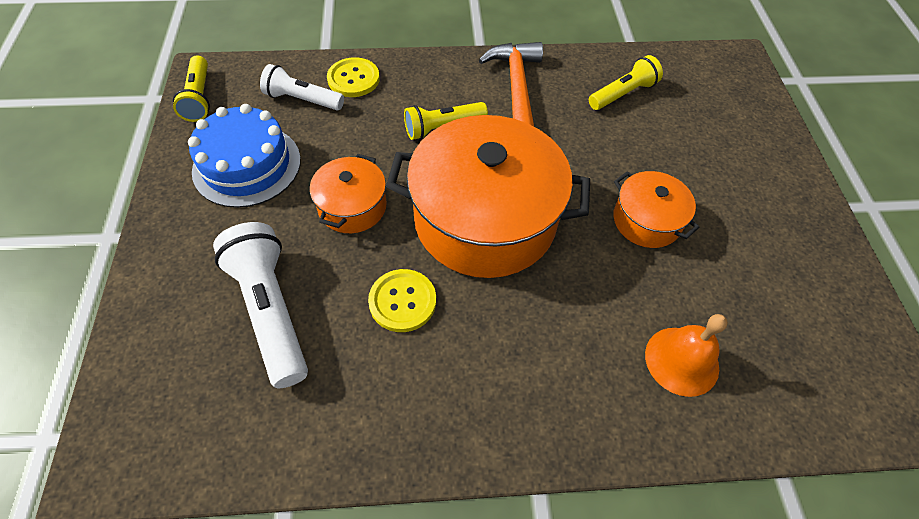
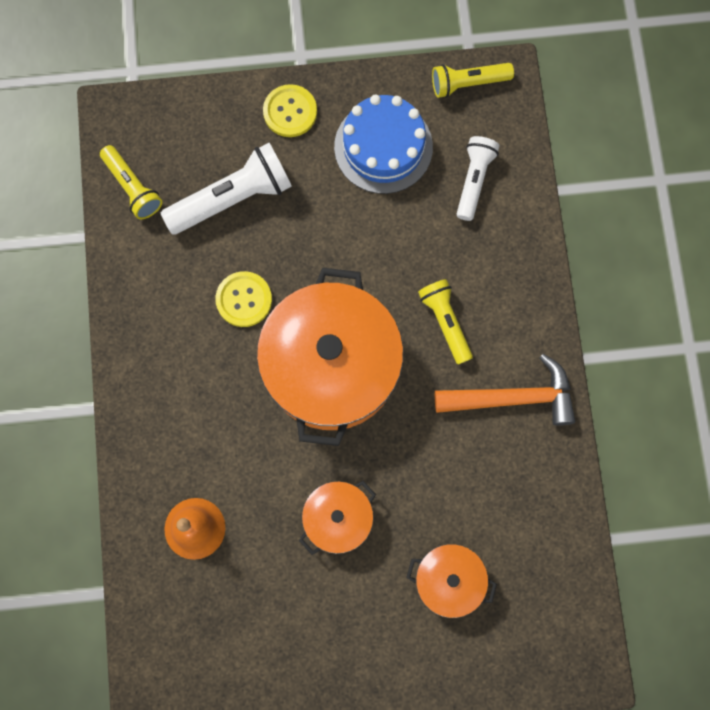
camera: 90 degrees right, 20 degrees up
(352, 206) = (340, 247): orange pot -> orange pot (449, 580)
(353, 79) = (510, 226): yellow button -> yellow button (290, 112)
(623, 94) = (514, 516): yellow flashlight -> yellow flashlight (132, 188)

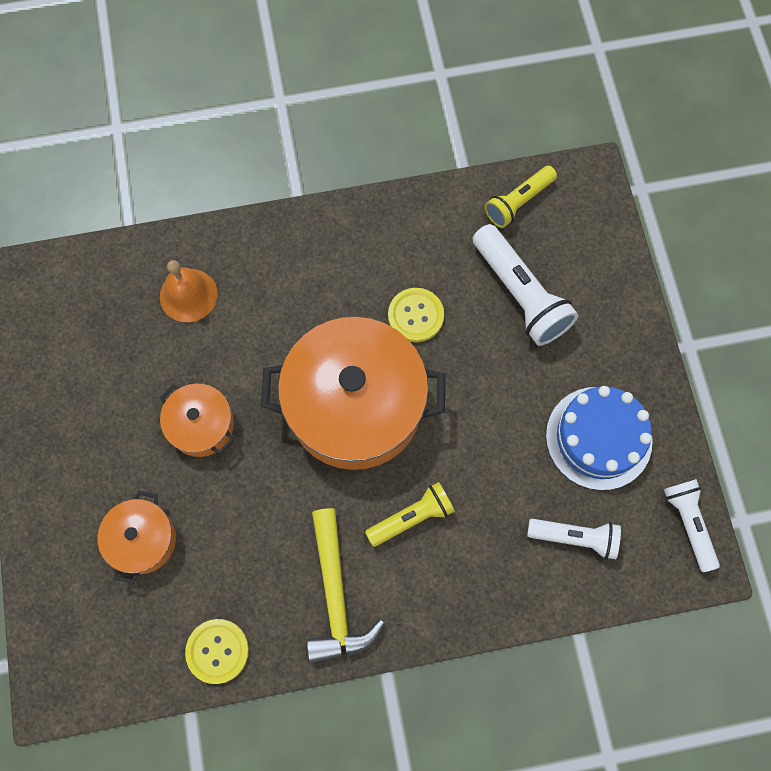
camera: 85 degrees right, 5 degrees down
(290, 112) = (622, 340): yellow button -> yellow button (217, 651)
(468, 83) = (688, 523): yellow flashlight -> white flashlight
(512, 398) = (335, 595): orange hammer -> yellow hammer

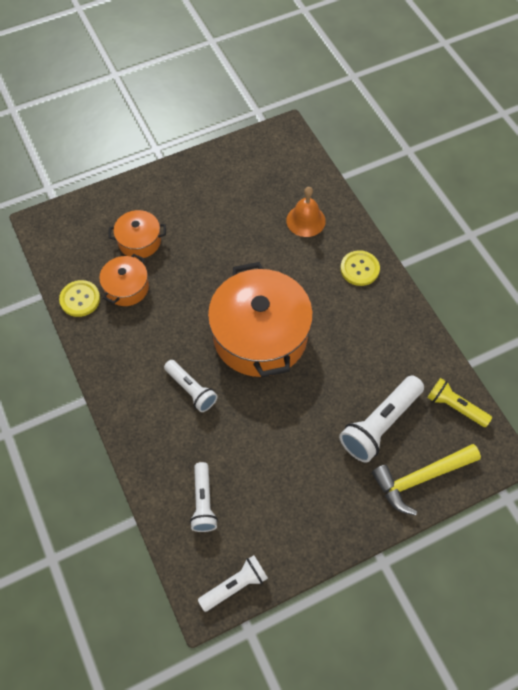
camera: 75 degrees right, 10 degrees down
(201, 425) = (220, 252): orange pot -> orange pot (126, 287)
(335, 595) = (128, 356): yellow hammer -> yellow hammer (420, 478)
(412, 517) = (191, 390): yellow flashlight -> white flashlight
(415, 316) = (338, 358): yellow button -> yellow button (359, 269)
(598, 438) = (284, 504): blue cake -> none

